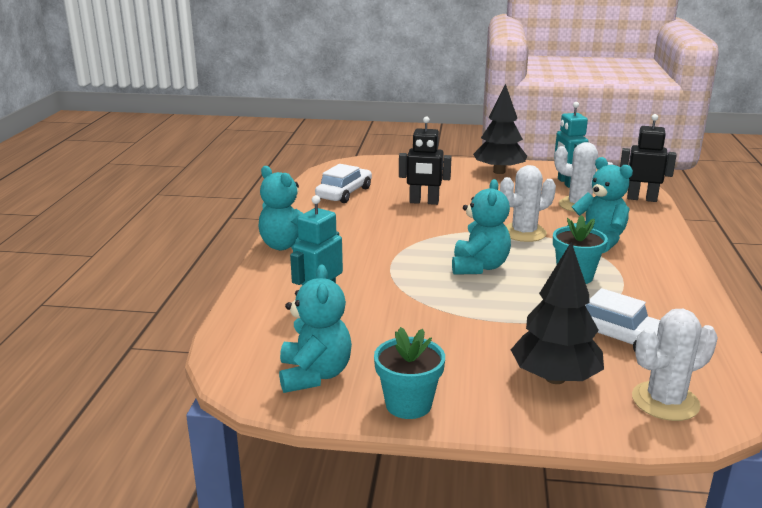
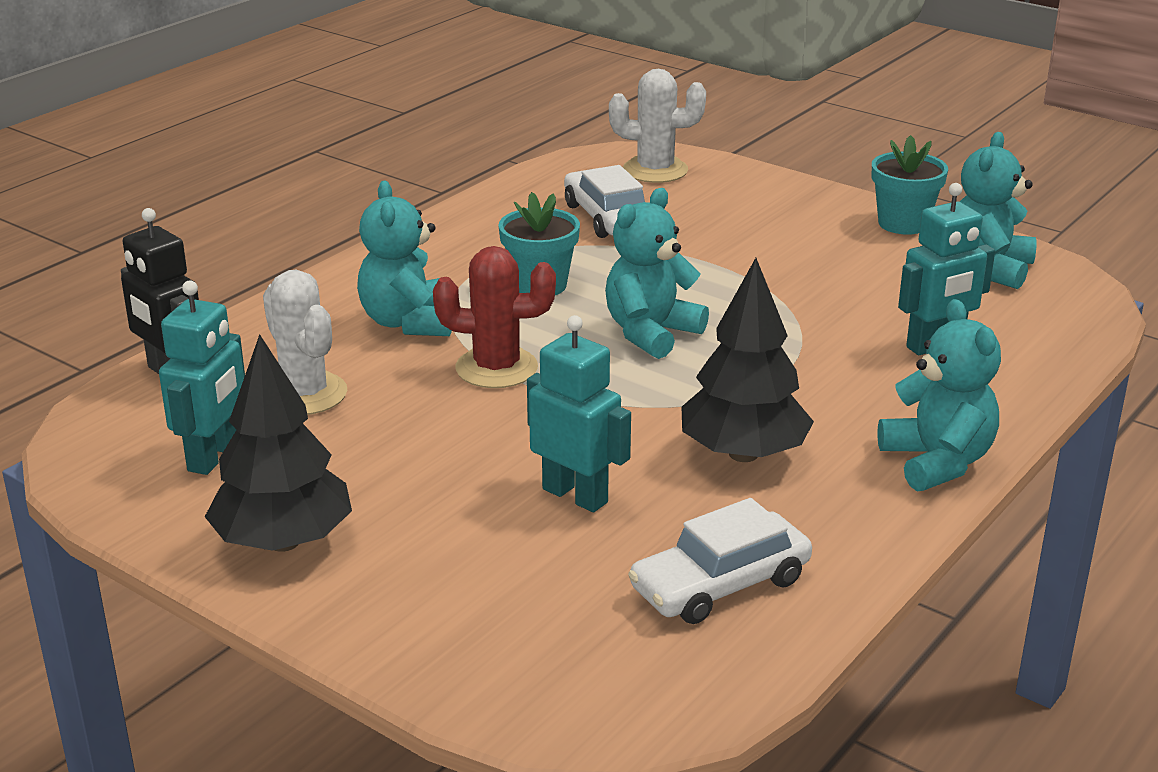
camera: 150 degrees left, 5 degrees up
(424, 202) = (575, 495): black robot -> turquoise robot
(524, 233) = (496, 368): white cactus -> red cactus
(555, 378) = (731, 206): black tree -> black tree (743, 454)

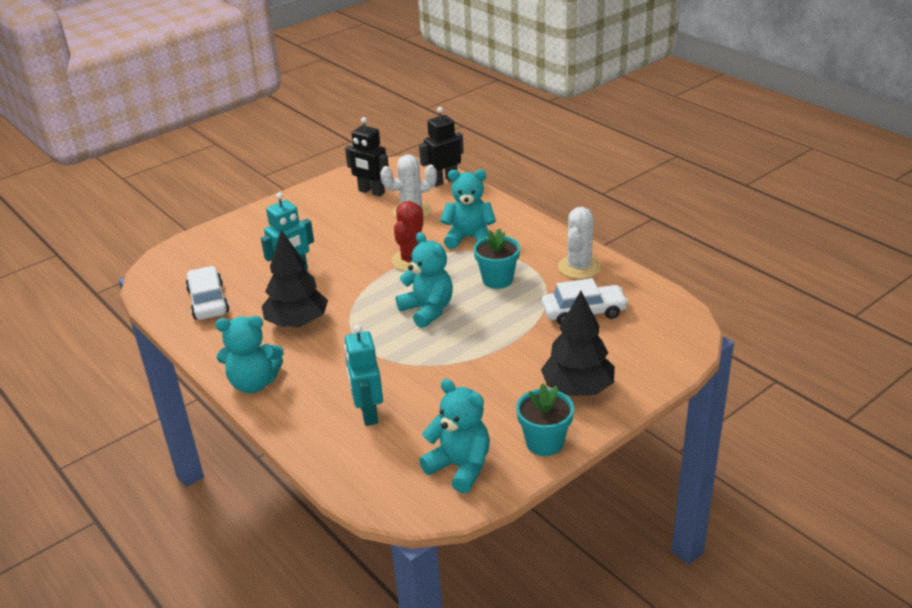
camera: 105 degrees right, 5 degrees up
(214, 457) = (371, 192): turquoise robot -> black robot
(283, 541) = (303, 207): black tree -> black tree (578, 389)
(655, 170) = (660, 341): white cactus -> white cactus (579, 267)

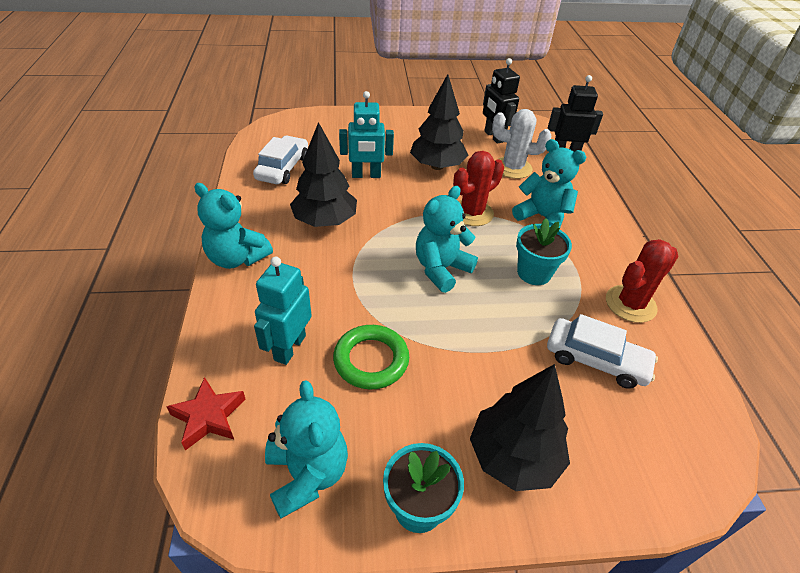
camera: 30 degrees right, 10 degrees up
(347, 238) = (437, 166): none -> black tree
(357, 478) = (209, 416): none -> red star
(427, 310) = (441, 269): turquoise teddy bear -> turquoise teddy bear turned 135 degrees counterclockwise
(435, 389) = (371, 360): none -> green ring
(579, 267) = (630, 304): white cactus -> red cactus

